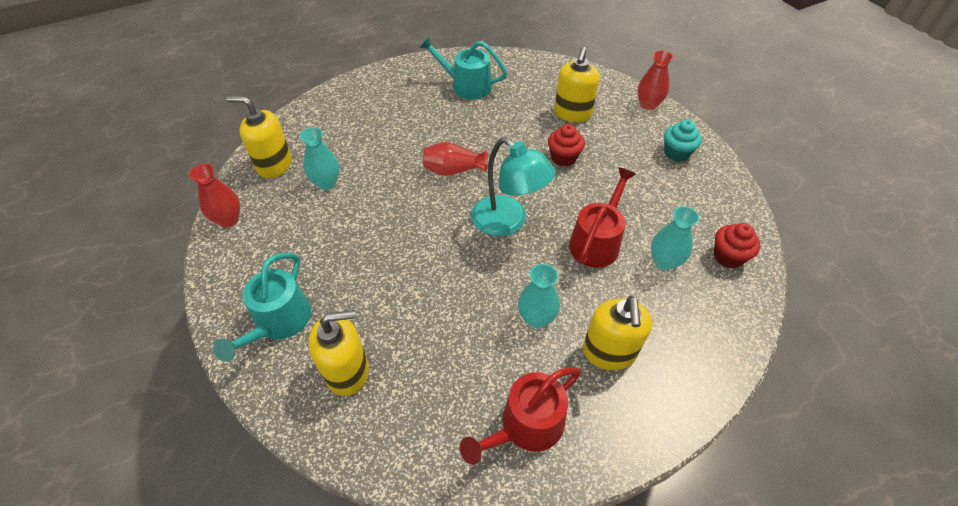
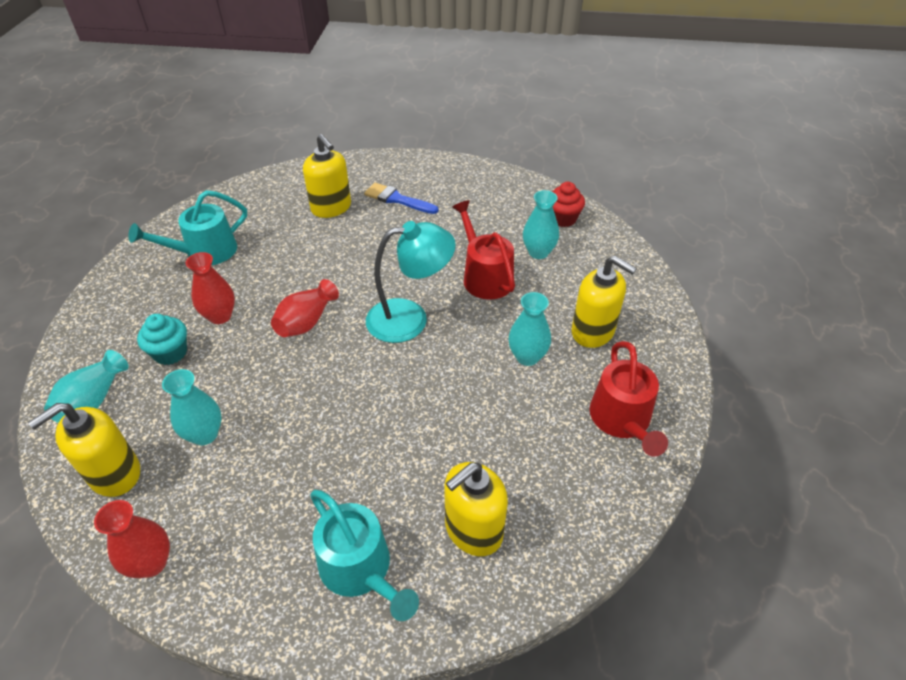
camera: 55 degrees left, 5 degrees down
(316, 122) = (93, 400): none -> turquoise vase
(347, 371) = (473, 530): yellow soap dispenser -> yellow soap dispenser turned 150 degrees counterclockwise
(563, 158) = (376, 243): red cupcake -> none
(623, 141) = (397, 199): none -> blue brush
(648, 105) = (375, 163): red vase -> red vase (220, 316)
(676, 153) = (442, 181): turquoise cupcake -> turquoise cupcake (170, 353)

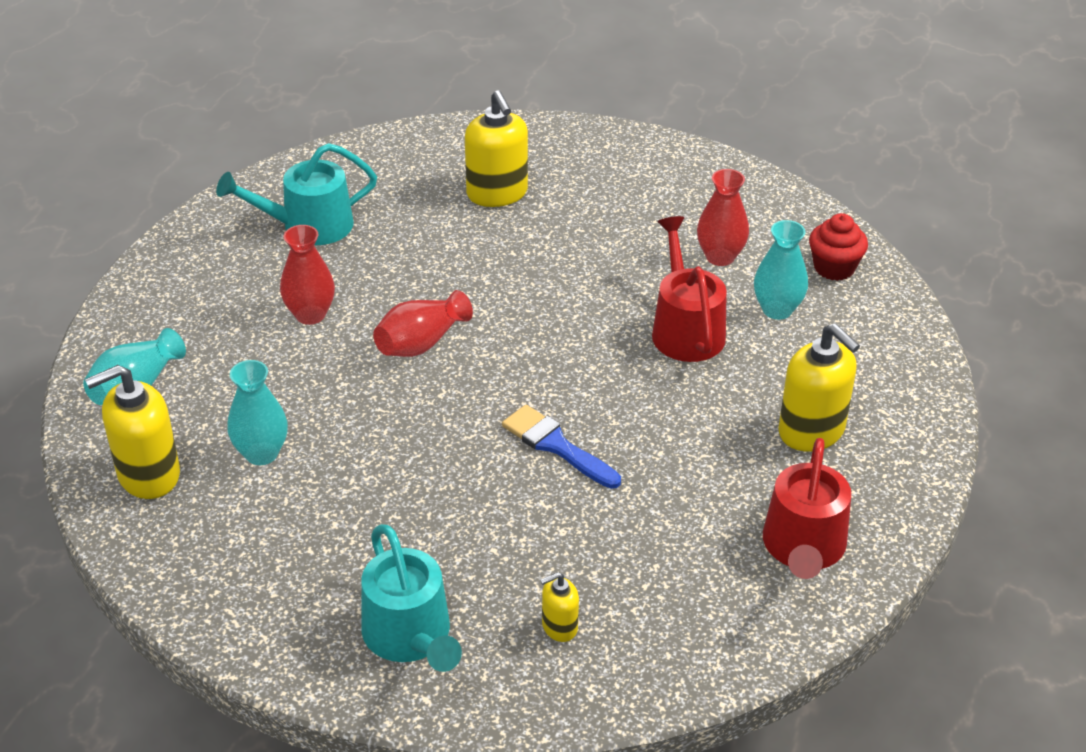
camera: 15 degrees right, 5 degrees down
(151, 563) = (174, 577): red vase -> red vase (720, 257)
(170, 353) = (238, 348): turquoise cupcake -> none
(397, 199) = (596, 197): blue brush -> blue brush (556, 445)
(410, 318) = (561, 365): turquoise lamp -> none
(473, 530) = (559, 627): yellow soap dispenser -> yellow soap dispenser, size x0.52
(527, 357) = (705, 445): turquoise vase -> none

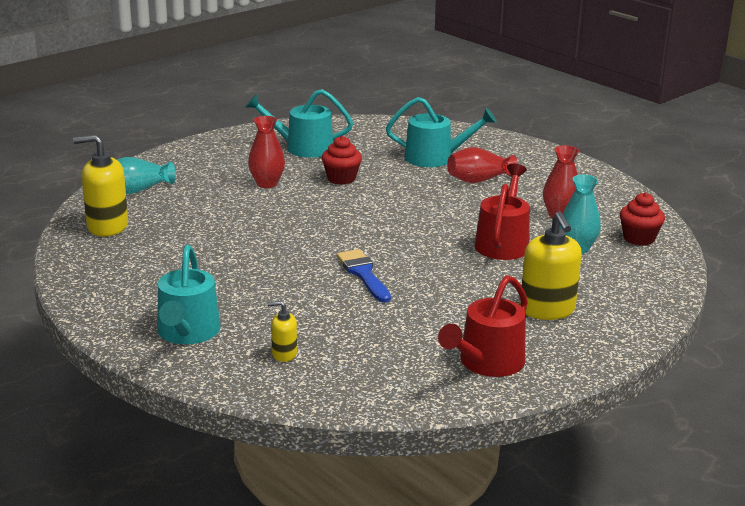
camera: 25 degrees right, 15 degrees down
(261, 453) = (179, 233): turquoise vase -> none
(403, 272) = (341, 178): none -> red cupcake
(421, 343) = (322, 210): red vase -> red vase (479, 180)
(497, 193) = (435, 158): yellow soap dispenser -> turquoise watering can

